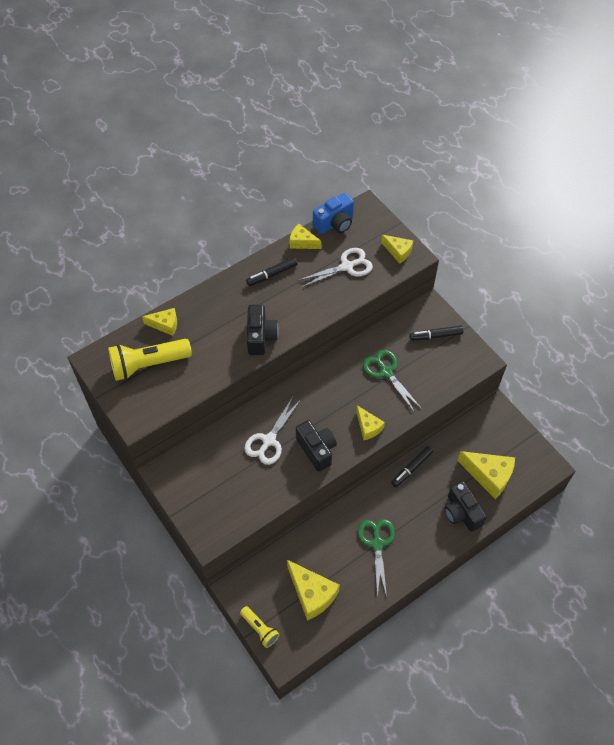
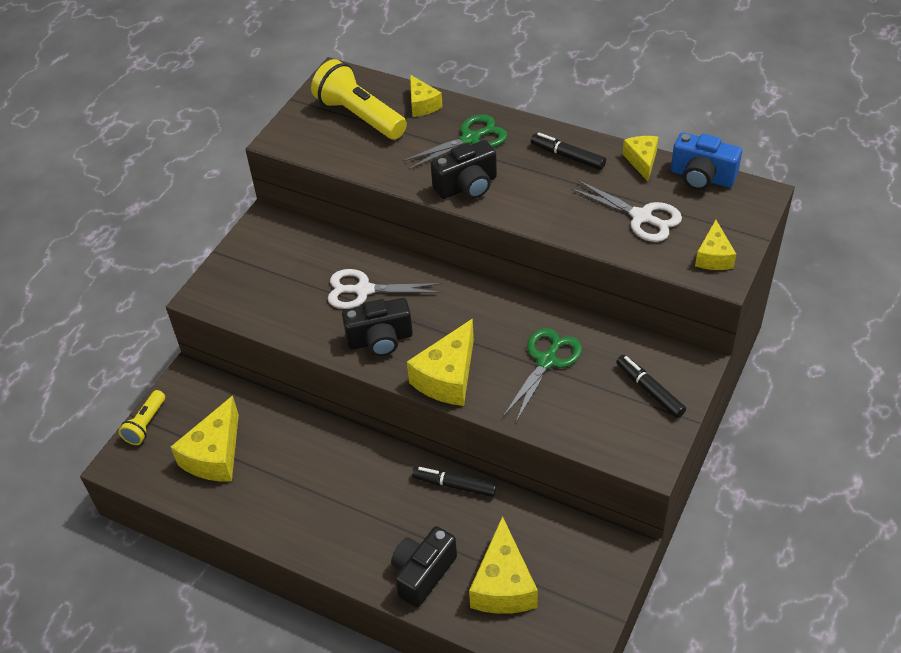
camera: 65 degrees right, 10 degrees down
(316, 449) = (380, 340): black camera -> black camera turned 45 degrees clockwise
(368, 427) = (447, 377): yellow cheese -> yellow cheese, size x1.68
(377, 544) = (320, 494): green scissors -> green scissors (470, 139)

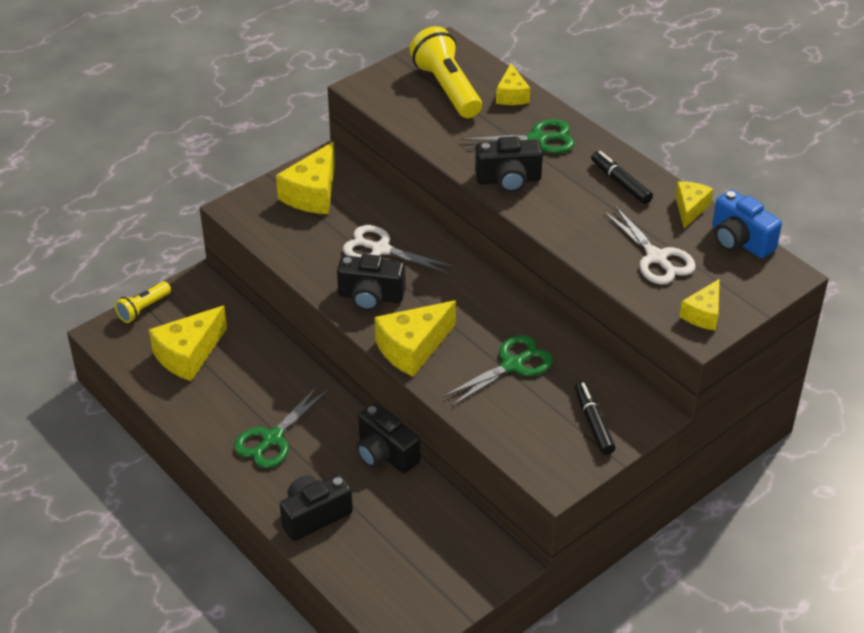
camera: 20 degrees right, 5 degrees down
(341, 510) = (272, 438): none -> green scissors
(454, 485) = (385, 454): black marker -> black camera
(503, 584) = (380, 551): yellow cheese -> yellow cheese (312, 194)

